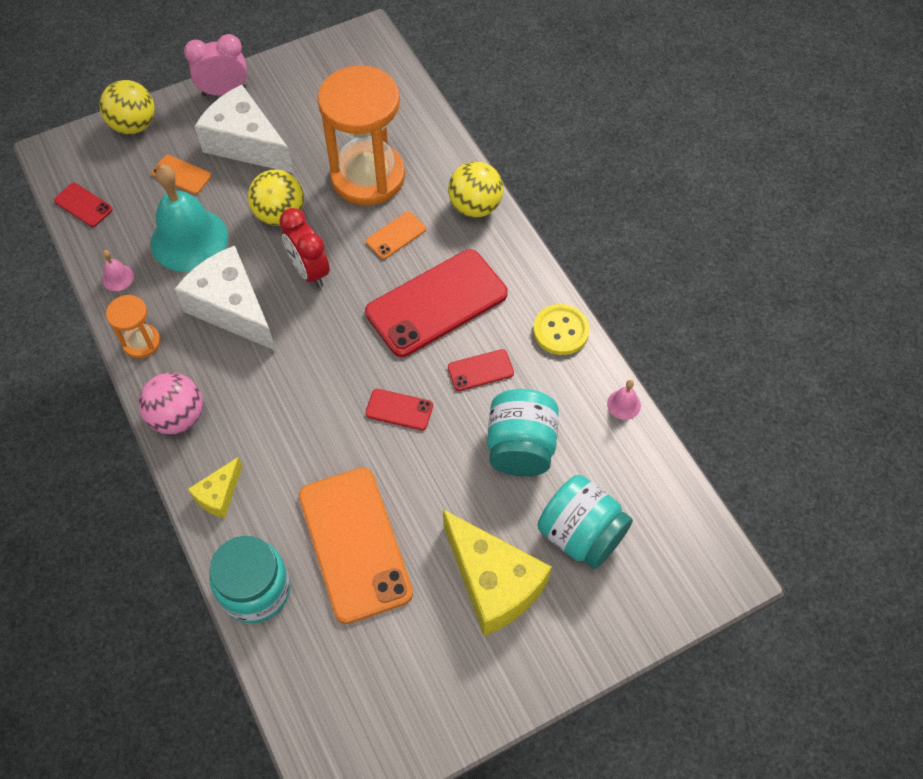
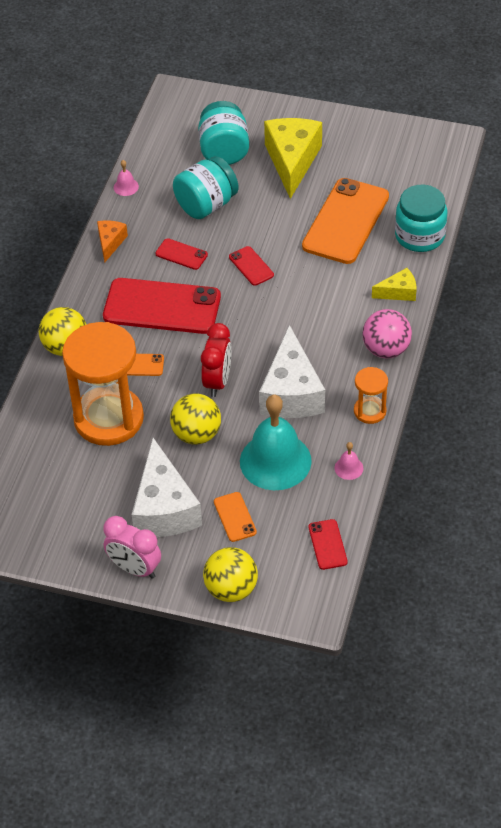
camera: 135 degrees left, 10 degrees down
(561, 331) = (110, 243): yellow button -> orange cheese

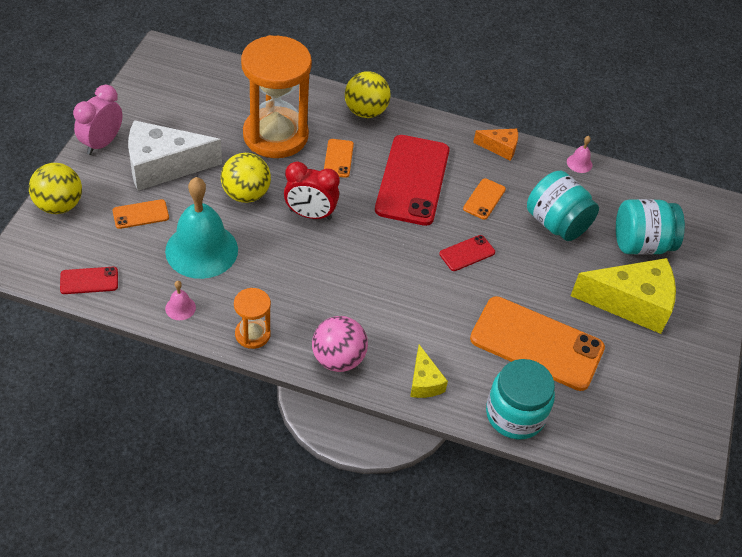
camera: 85 degrees right, 0 degrees up
(181, 254) = (484, 199): red phone -> orange phone
(291, 392) = (288, 271): white cheese -> none

